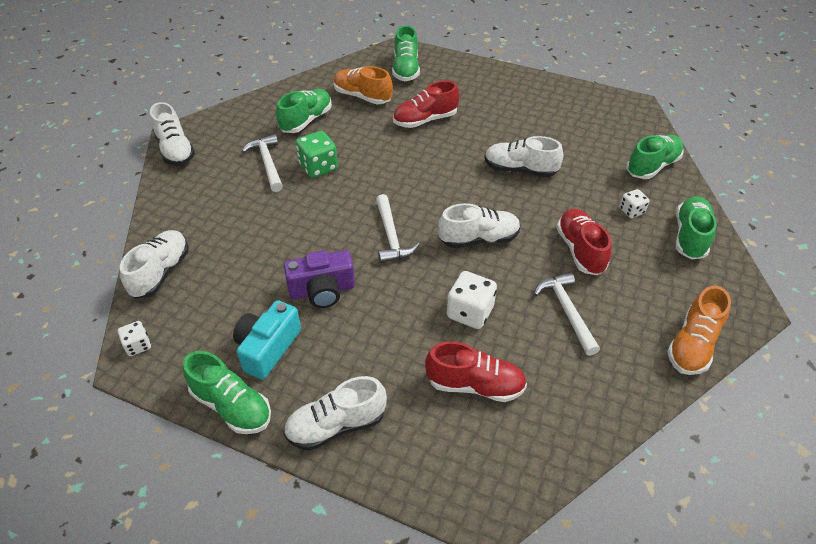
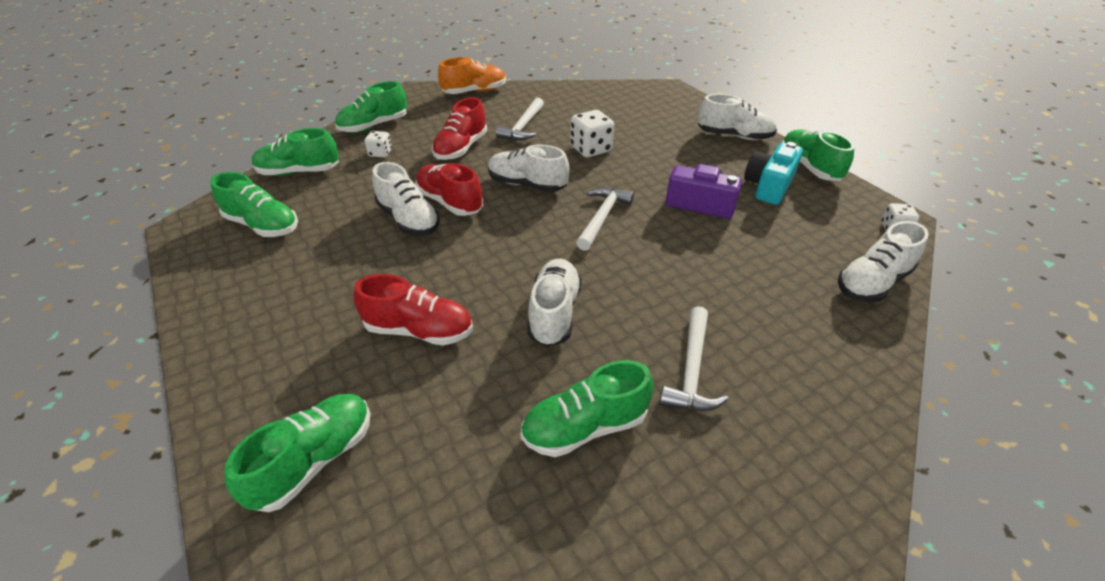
camera: 145 degrees left, 5 degrees down
(175, 150) = (848, 482): white shoe -> white shoe (554, 313)
(267, 348) = (768, 186): turquoise camera -> turquoise camera turned 150 degrees clockwise
(318, 167) = (623, 328): green dice -> none
(362, 96) = (453, 431): orange shoe -> none
(475, 385) = (627, 121): red shoe -> red shoe (450, 202)
(597, 125) = (263, 225): none -> green shoe

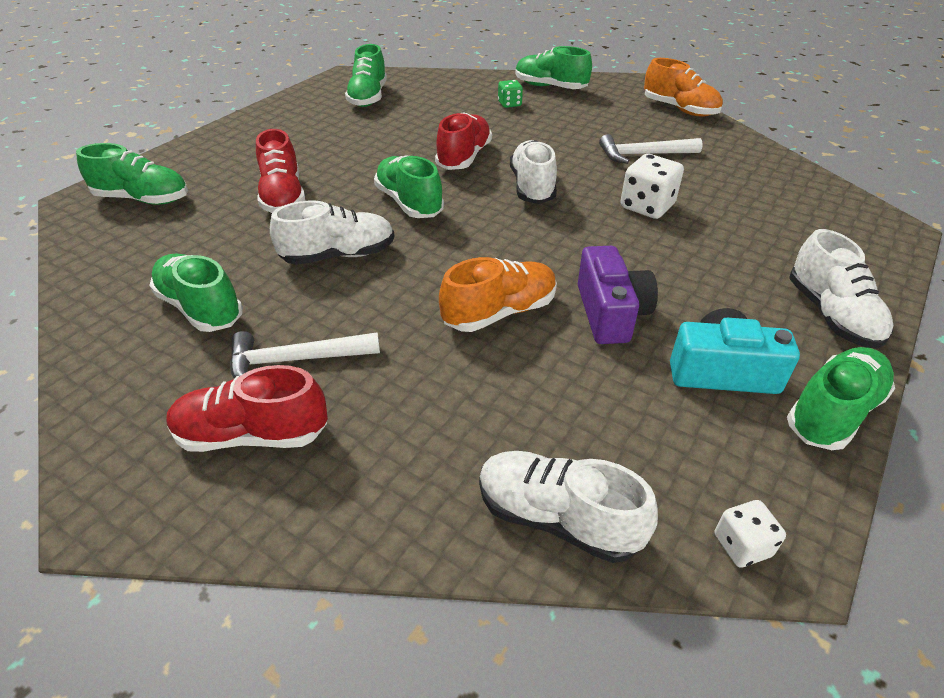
camera: 65 degrees right, 0 degrees up
(299, 172) = (448, 84): green shoe -> green shoe (409, 203)
(380, 153) = (509, 104): white dice -> green dice
(409, 219) = (422, 147): white shoe -> none
(461, 148) = (560, 135): red shoe -> red shoe (252, 435)
(602, 217) = (514, 246): white hammer -> none
(678, 248) = (499, 312): none -> orange shoe

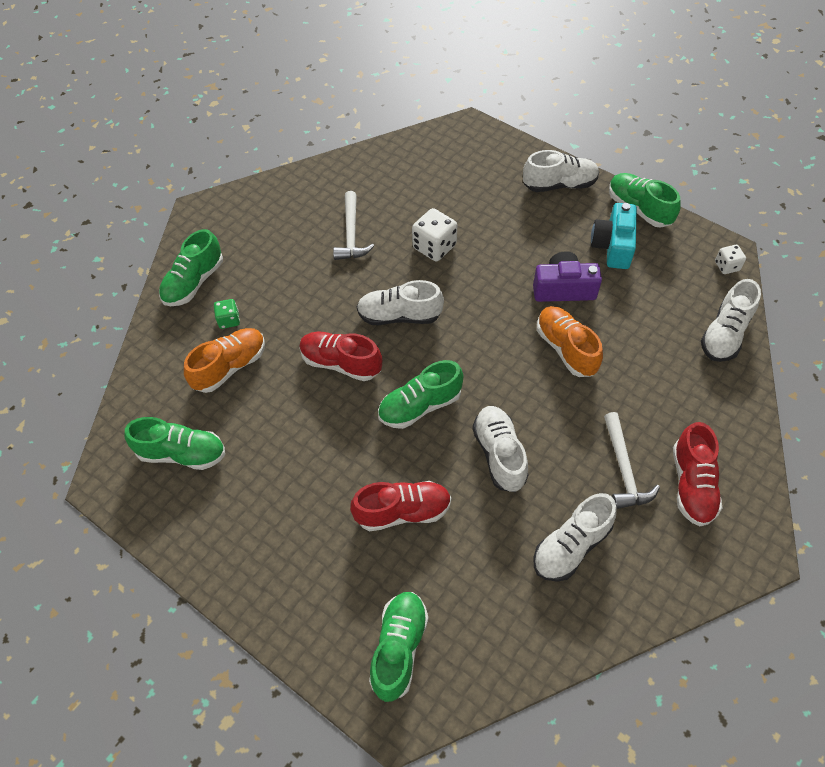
camera: 85 degrees left, 15 degrees up
(201, 308) = (571, 546): green shoe -> white shoe
(679, 109) = (268, 193): orange shoe -> orange shoe (230, 367)

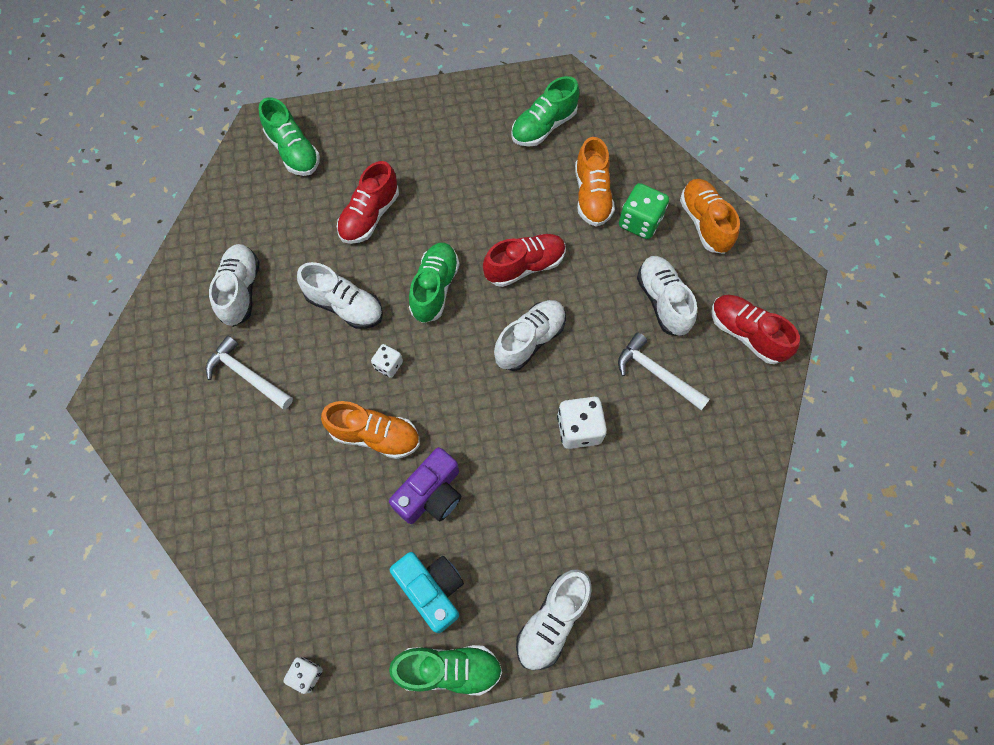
camera: 130 degrees right, 10 degrees up
(194, 282) = (704, 223): green shoe -> orange shoe
(229, 320) = (640, 222): green dice -> green dice, size x1.71
(511, 383) = (388, 365): none -> white dice
(692, 484) = (187, 409): red shoe -> red shoe (746, 334)
(724, 334) = (254, 582): white shoe -> white shoe (662, 301)

